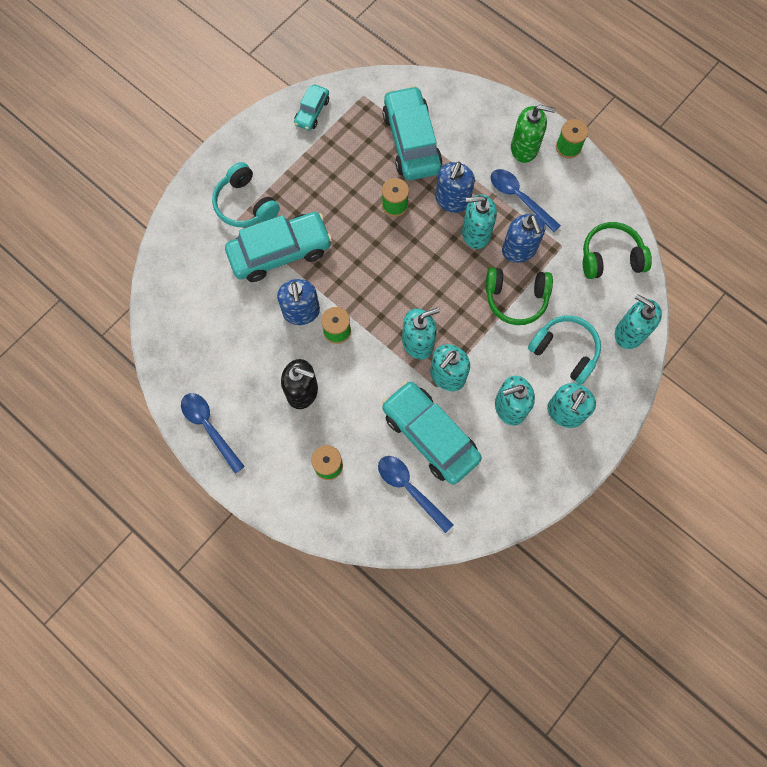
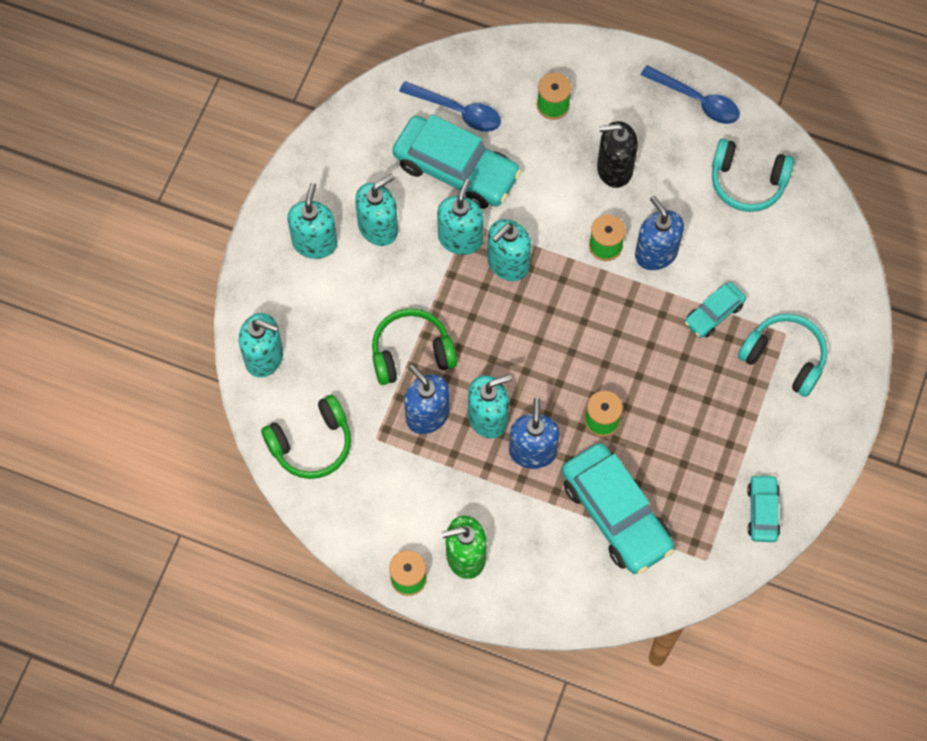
camera: 160 degrees right, 5 degrees down
(280, 252) = (714, 314): turquoise car -> turquoise car, size x0.51
(519, 198) = (449, 483): blue spoon -> none
(565, 351) = (334, 311): turquoise headphones -> turquoise headphones (747, 182)

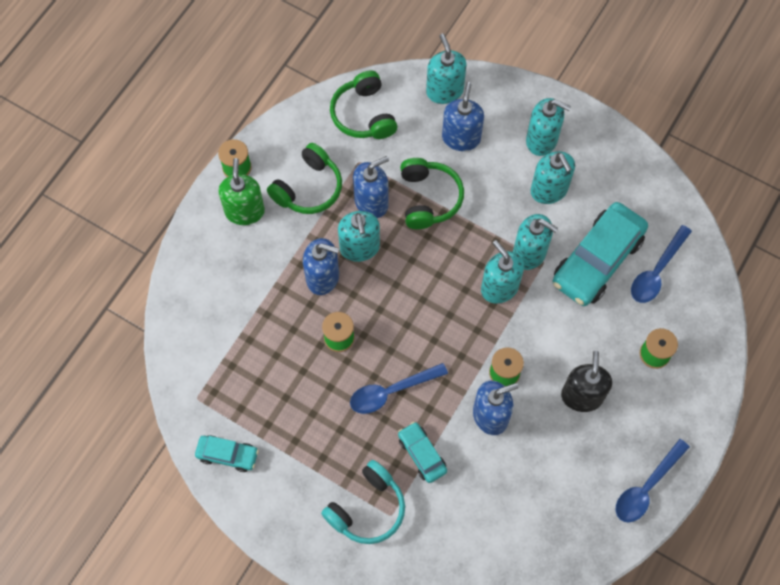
camera: 100 degrees right, 0 degrees up
(264, 357) = (444, 91): turquoise soap dispenser -> turquoise soap dispenser turned 135 degrees clockwise
(326, 329) = (461, 138): none -> blue soap dispenser
(421, 489) = (308, 188): none -> green headphones
(616, 514) = (253, 333): turquoise car -> none
(651, 355) = (391, 391): none -> blue spoon
(747, 182) = (552, 516): turquoise headphones -> none

